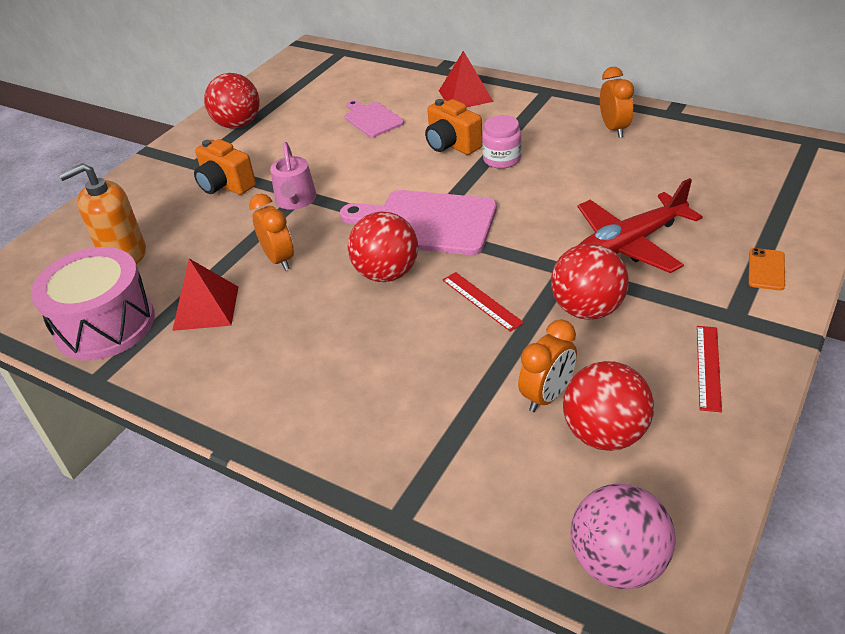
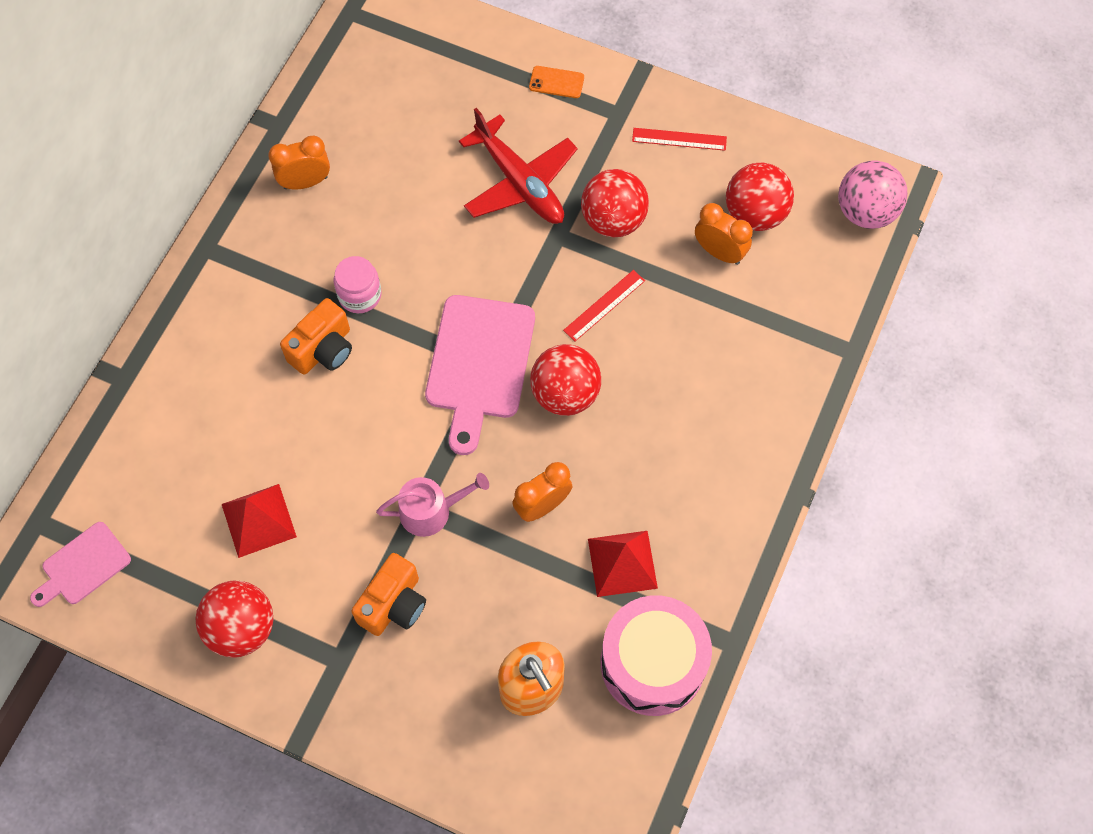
camera: 100 degrees left, 25 degrees up
(372, 119) = (249, 450): pink cutting board -> pink cutting board (83, 566)
(465, 96) = (204, 341): red pyramid -> red pyramid (259, 520)

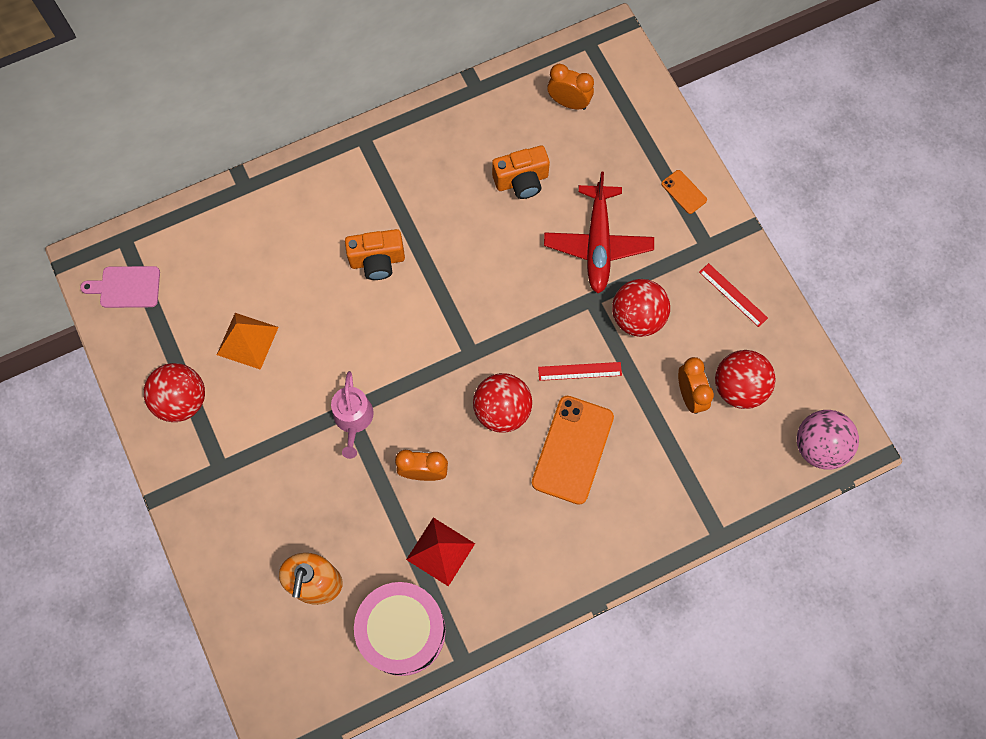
camera: 40 degrees right, 5 degrees up
(259, 520) = (247, 341): red pyramid -> orange pyramid
(305, 182) = (460, 140): orange clock -> orange clock (568, 103)
(360, 295) = (430, 242): pink jar -> none
(394, 604) = (280, 460): orange camera -> orange camera (521, 181)
(431, 510) = (353, 419): pink watering can -> pink watering can turned 60 degrees clockwise
(479, 364) = (465, 347): pink cutting board -> none
(660, 378) = (573, 450): none -> orange phone

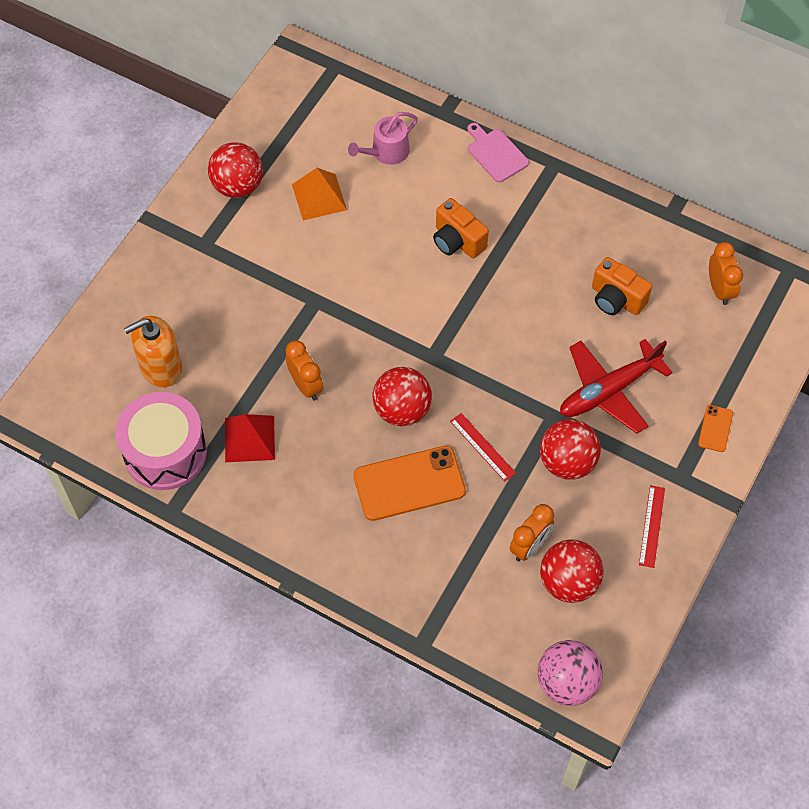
camera: 55 degrees right, 10 degrees down
(126, 287) = (298, 93): pink cutting board -> pink cutting board (495, 153)
(353, 419) = (312, 308): pink watering can -> pink watering can (386, 152)

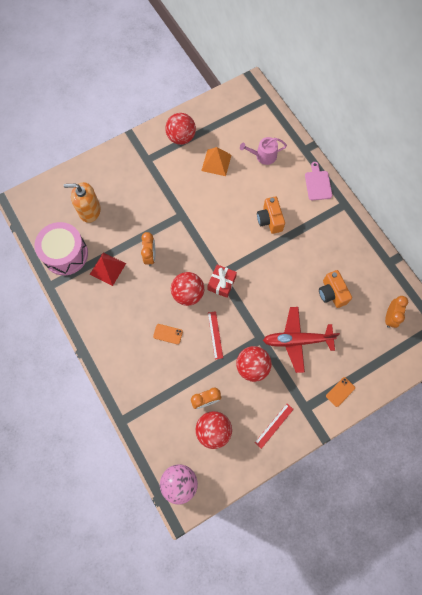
camera: 30 degrees right, 10 degrees up
(409, 484) = (168, 334): orange phone -> orange phone, size x0.47
(443, 368) = (221, 283): none -> red gift

